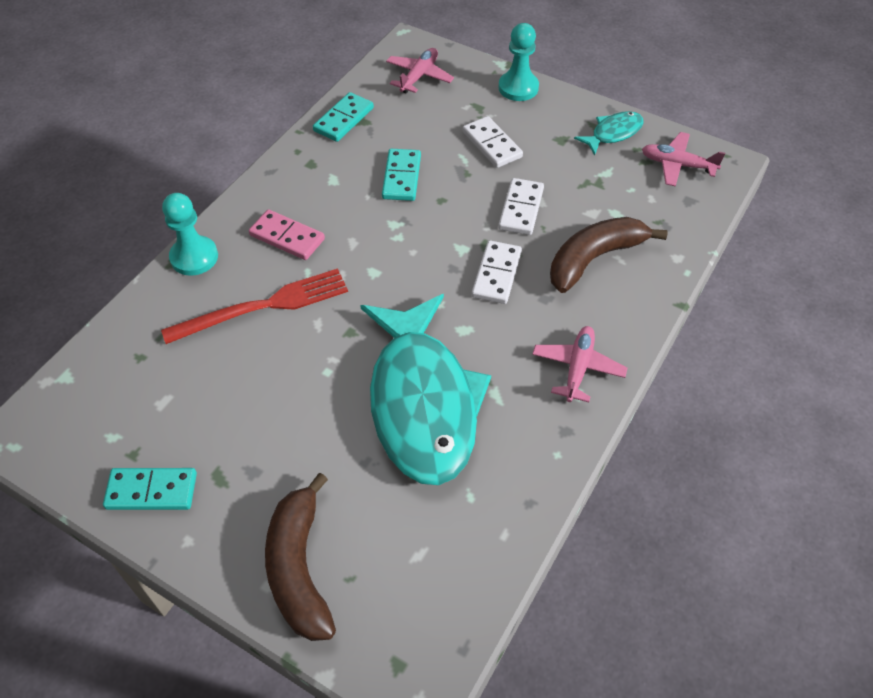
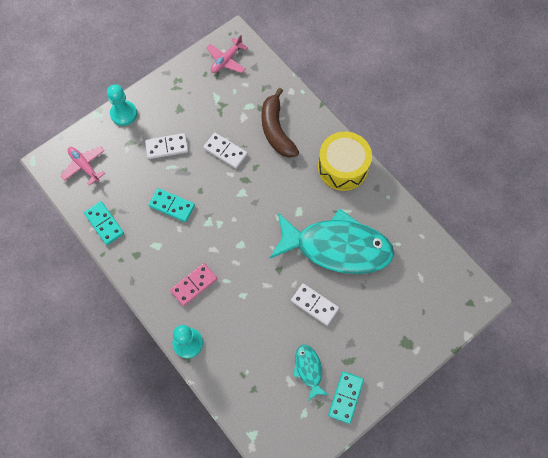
camera: 70 degrees left, 15 degrees up
(263, 306) = (243, 311): red fork -> none
(299, 568) = (411, 333): brown banana -> none
(496, 274) = (268, 182): white domino -> white domino (314, 305)
(577, 368) = (343, 167): pink plane -> yellow drum
(613, 133) = (187, 80): turquoise fish -> turquoise fish (309, 370)

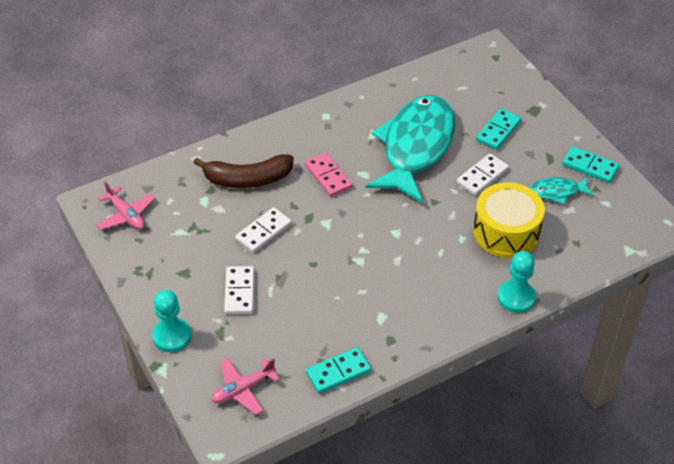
camera: 80 degrees left, 20 degrees down
(172, 206) = (328, 295): turquoise domino -> turquoise domino (498, 131)
(194, 285) = (442, 283): pink domino -> pink domino (328, 176)
(343, 167) = (315, 127): yellow drum -> yellow drum (506, 232)

